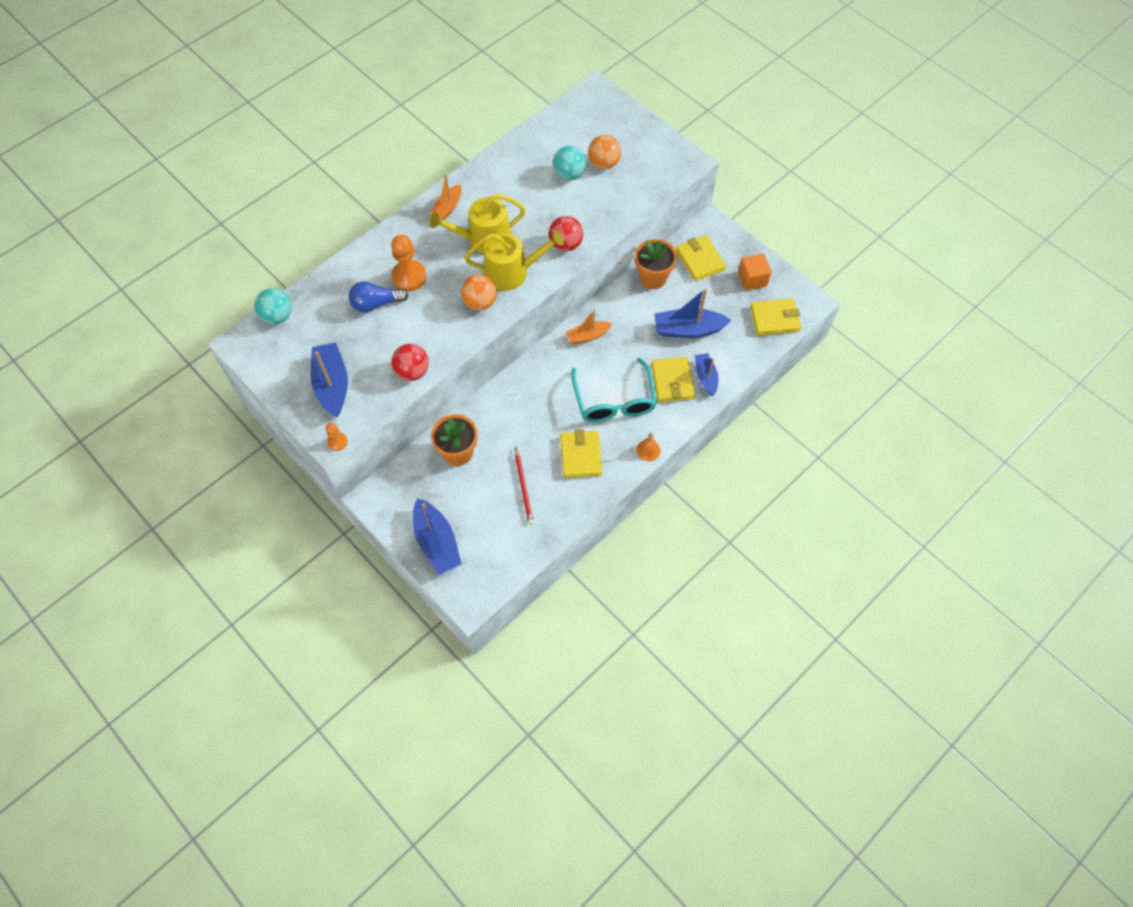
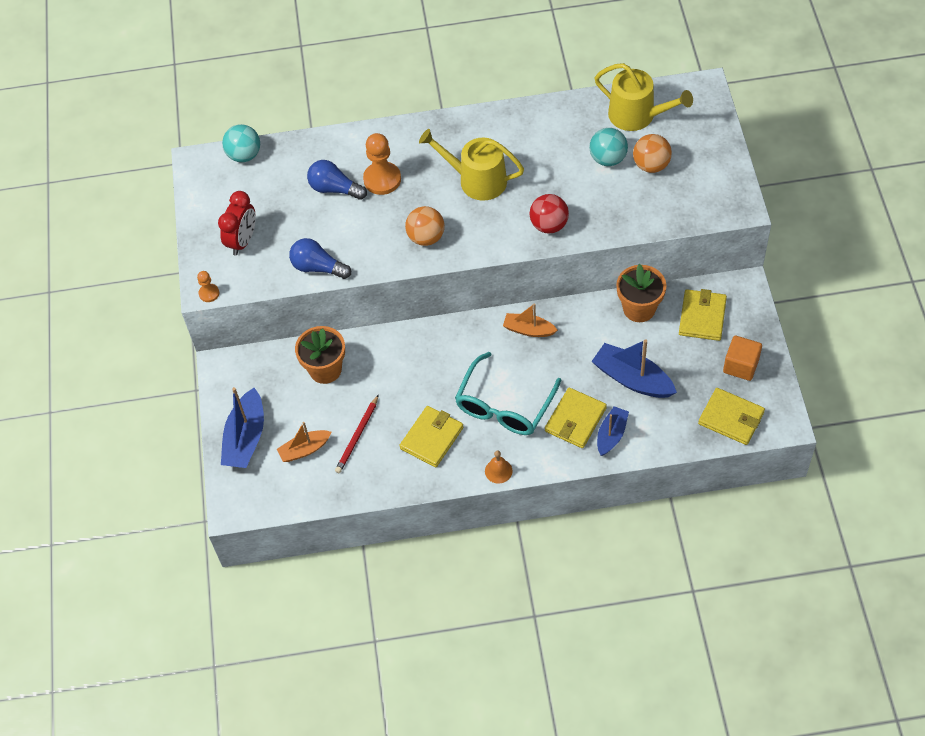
camera: 40 degrees right, 5 degrees down
(332, 385) = (243, 241): blue boat -> red clock
(412, 371) = (318, 267): red ball -> blue light bulb
(447, 208) = (467, 133): orange boat -> orange boat (304, 449)
(512, 272) = (477, 225): yellow watering can -> yellow watering can (637, 115)

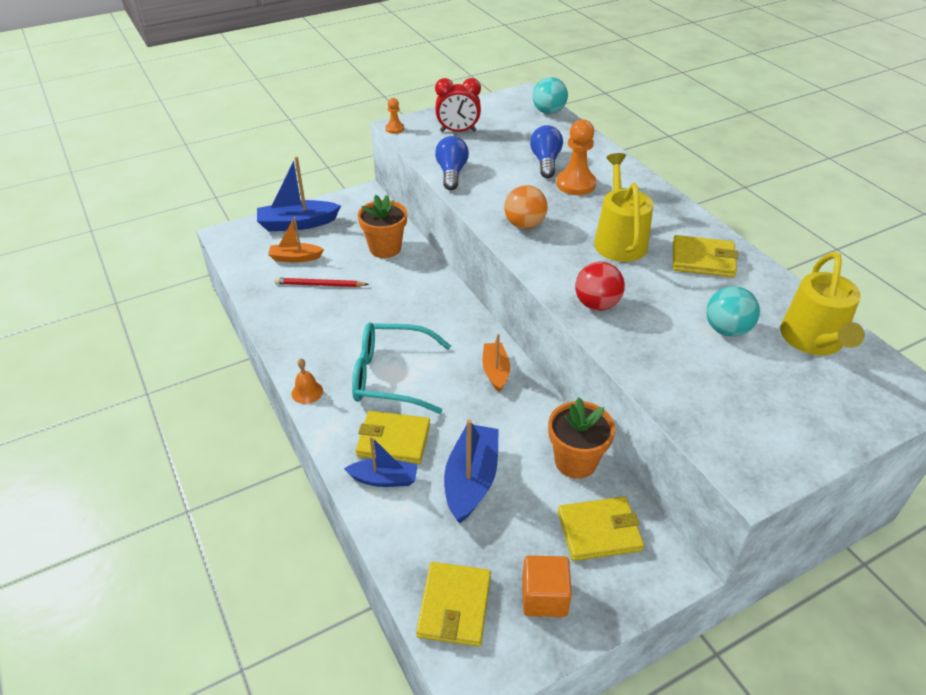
camera: 65 degrees right, 15 degrees down
(304, 449) = (295, 258): orange boat -> orange boat turned 45 degrees counterclockwise
(431, 438) = (332, 333): yellow wallet -> yellow wallet (702, 259)
(651, 165) = (749, 370): orange ball -> none

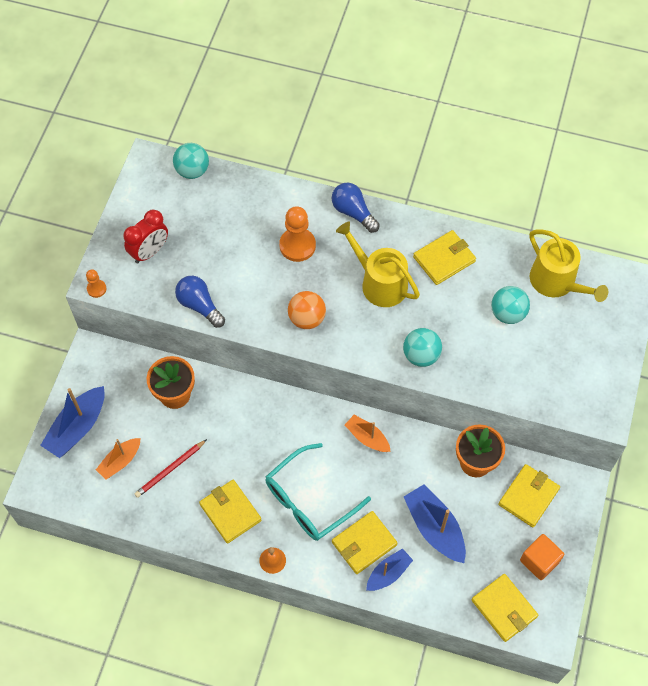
camera: 45 degrees left, 20 degrees up
(322, 339) = (230, 512): none -> yellow wallet
(545, 162) = (252, 237): blue light bulb -> blue light bulb (353, 212)
(596, 304) = (421, 355): red ball -> turquoise ball

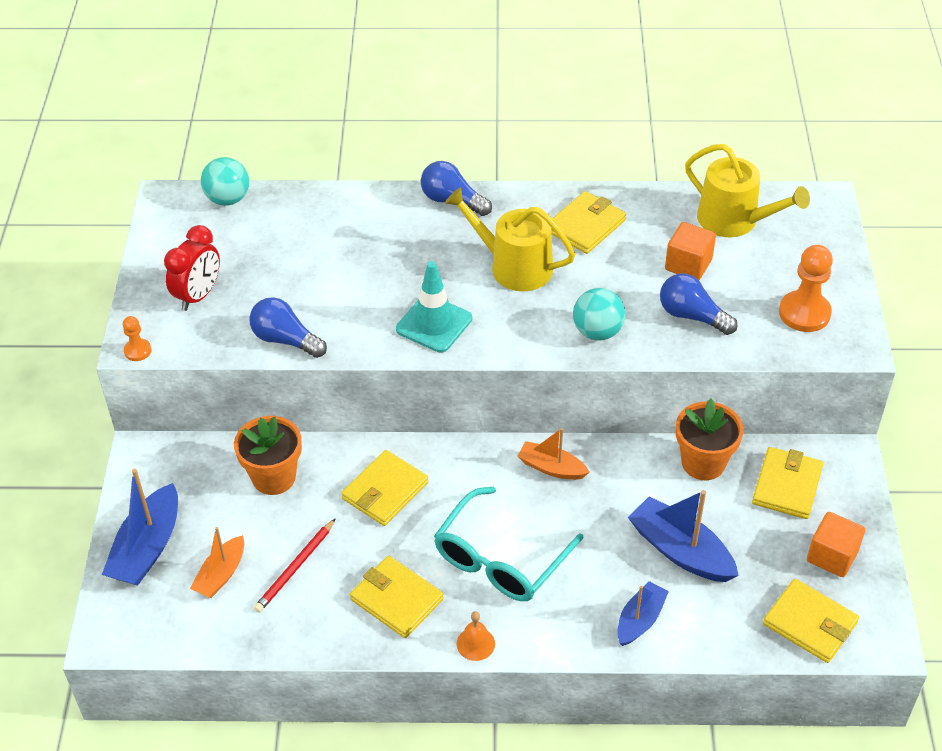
camera: 15 degrees left, 15 degrees down
(297, 246) = (393, 249): orange pawn -> orange pawn (804, 313)
(307, 318) = (434, 324): orange ball -> turquoise traffic cone
(364, 543) = (594, 592): yellow wallet -> yellow wallet (385, 491)
(494, 359) = (692, 316): none -> blue light bulb
(507, 313) = (688, 265): turquoise ball -> orange cube

